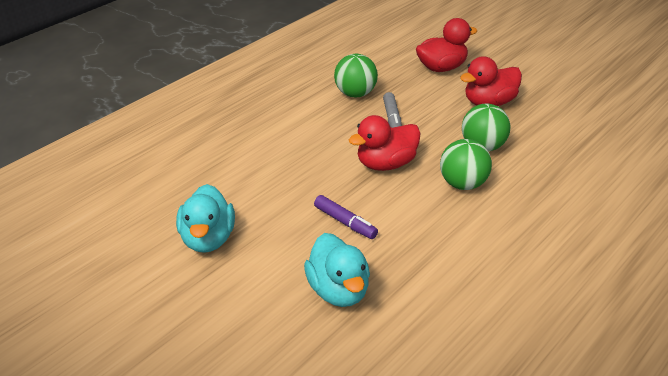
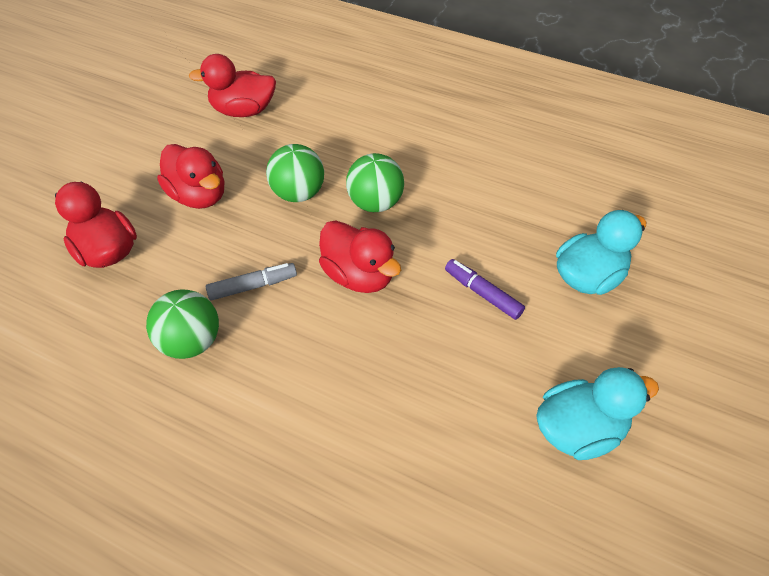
camera: 105 degrees left, 15 degrees up
(345, 222) = (482, 293): purple marker -> purple marker turned 75 degrees counterclockwise
(596, 129) = (243, 111): none -> red duck

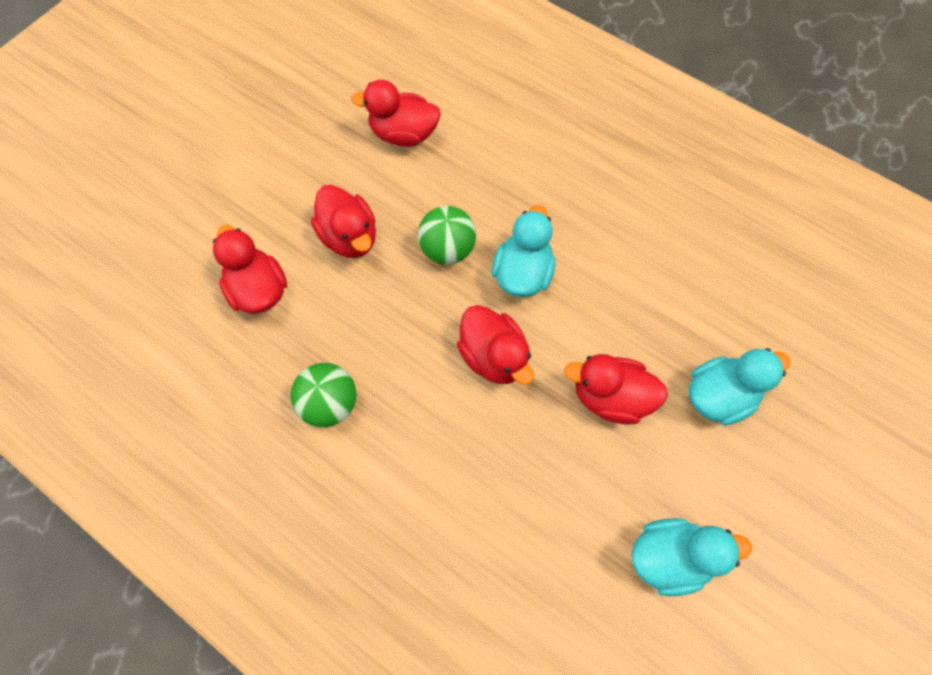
camera: 10 degrees right, 15 degrees up
(253, 286) = (391, 352): grey marker -> none
(375, 203) = (522, 273): green ball -> turquoise duck
(482, 293) = (610, 397): purple marker -> red duck

